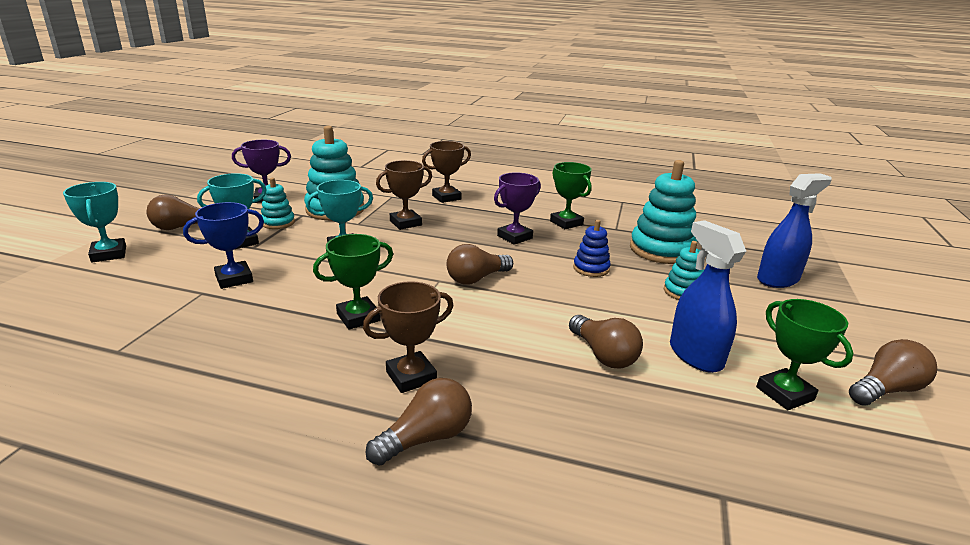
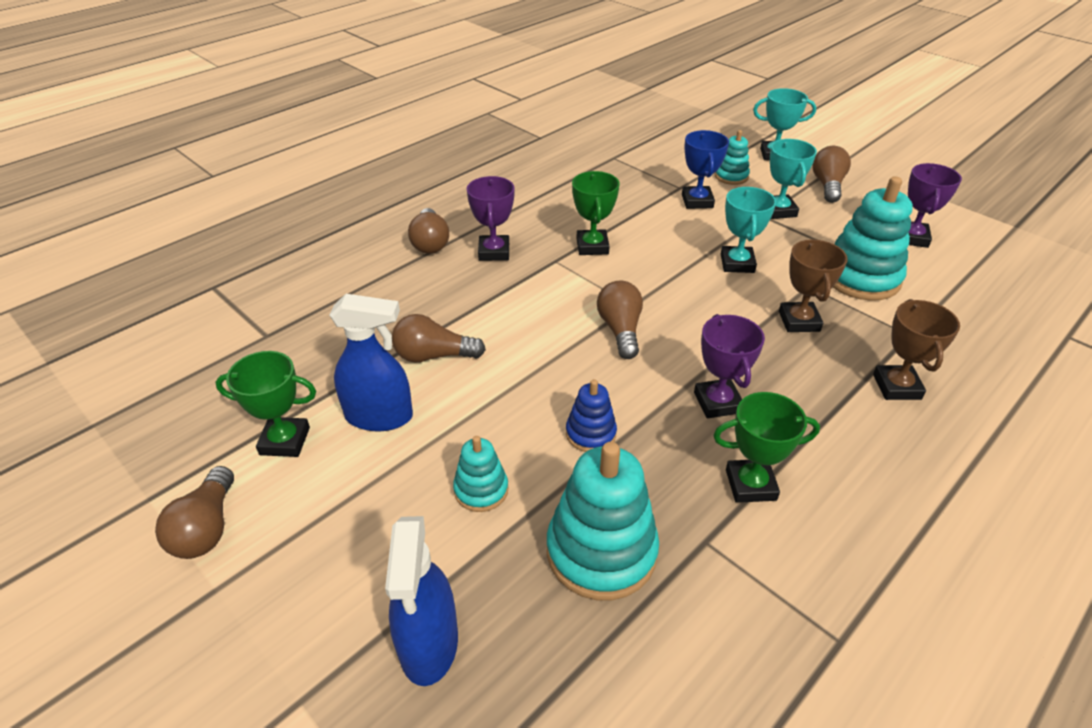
camera: 120 degrees right, 15 degrees up
(278, 223) = (825, 235): turquoise stacking toy -> turquoise stacking toy (731, 176)
(411, 376) = (494, 252): brown trophy -> purple trophy

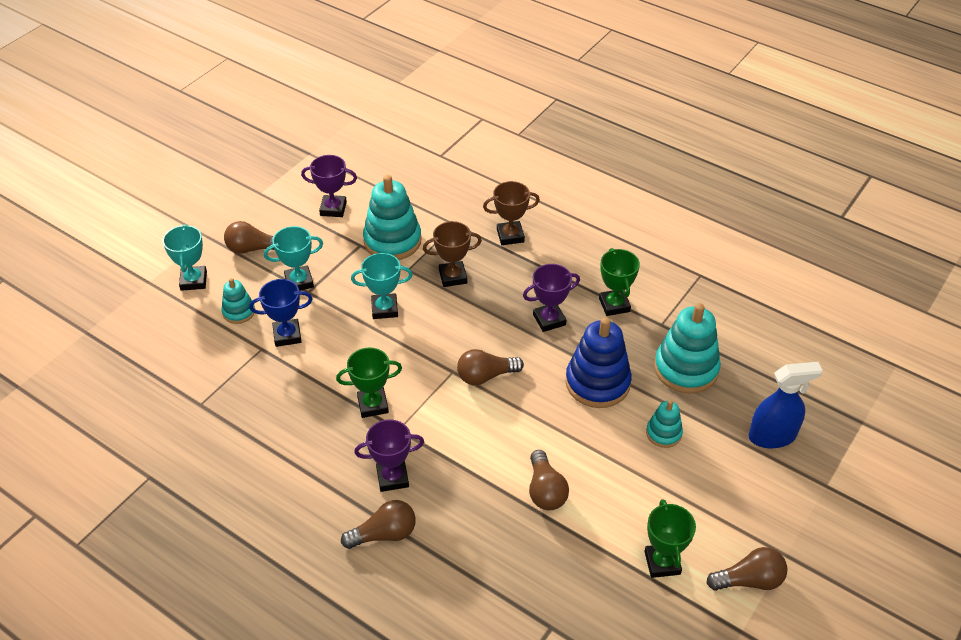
camera: 100 degrees left, 5 degrees up
(379, 416) = (619, 509): blue spray bottle -> none
(590, 433) = (597, 383): blue stacking toy -> blue stacking toy, size x1.89

